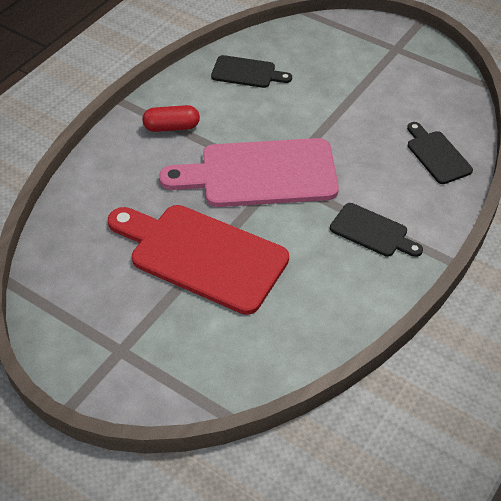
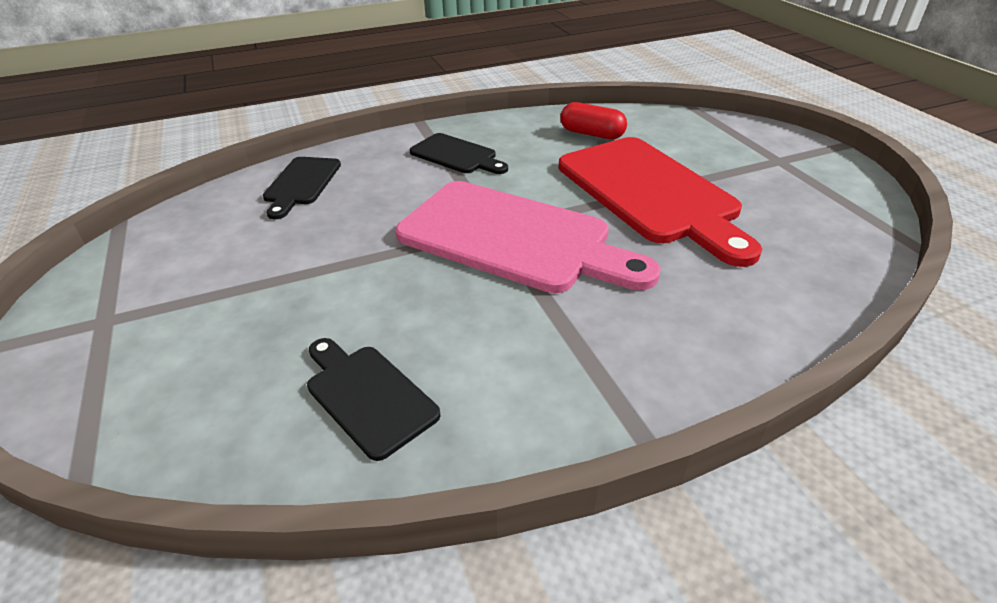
camera: 145 degrees left, 10 degrees down
(171, 127) = (587, 352): red capsule -> red capsule (592, 134)
(372, 232) = (456, 155): black cutting board -> black cutting board turned 150 degrees clockwise

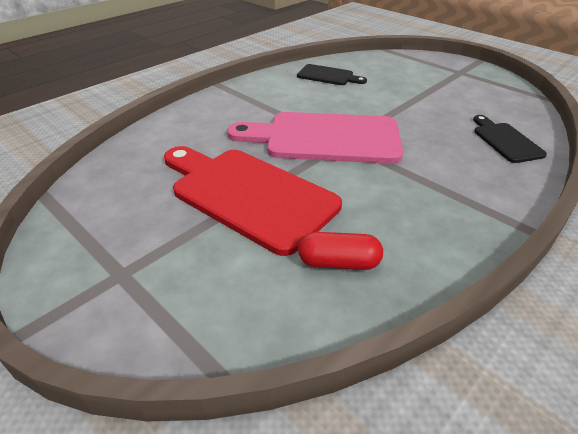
camera: 155 degrees right, 0 degrees up
(456, 155) = (438, 194): black cutting board -> none

